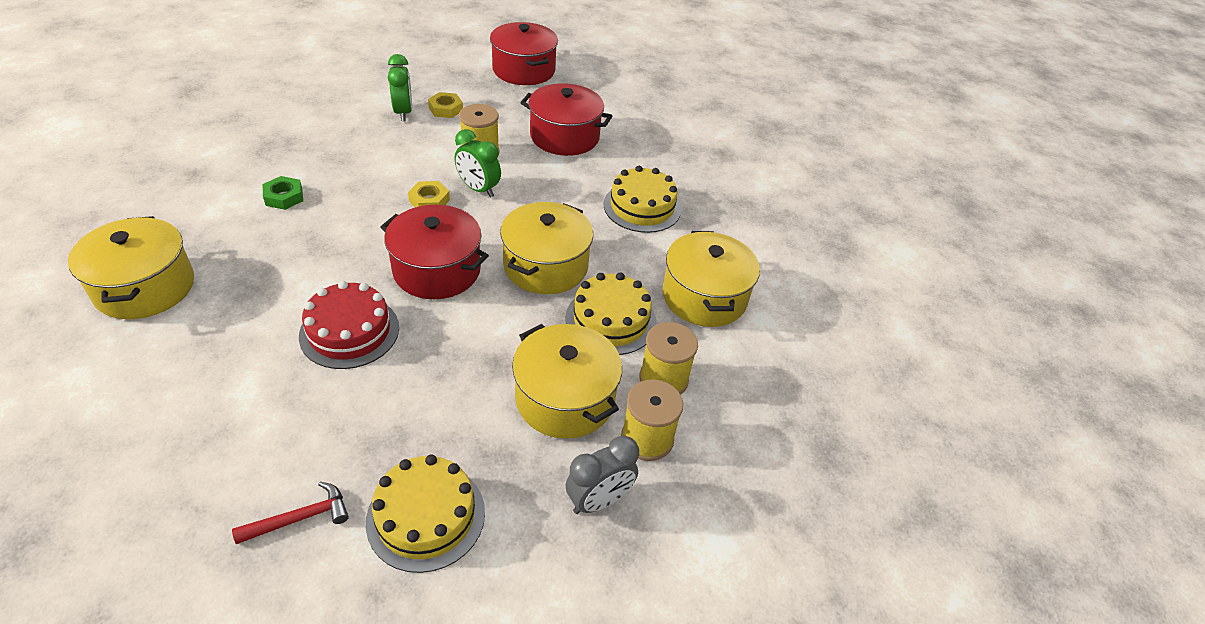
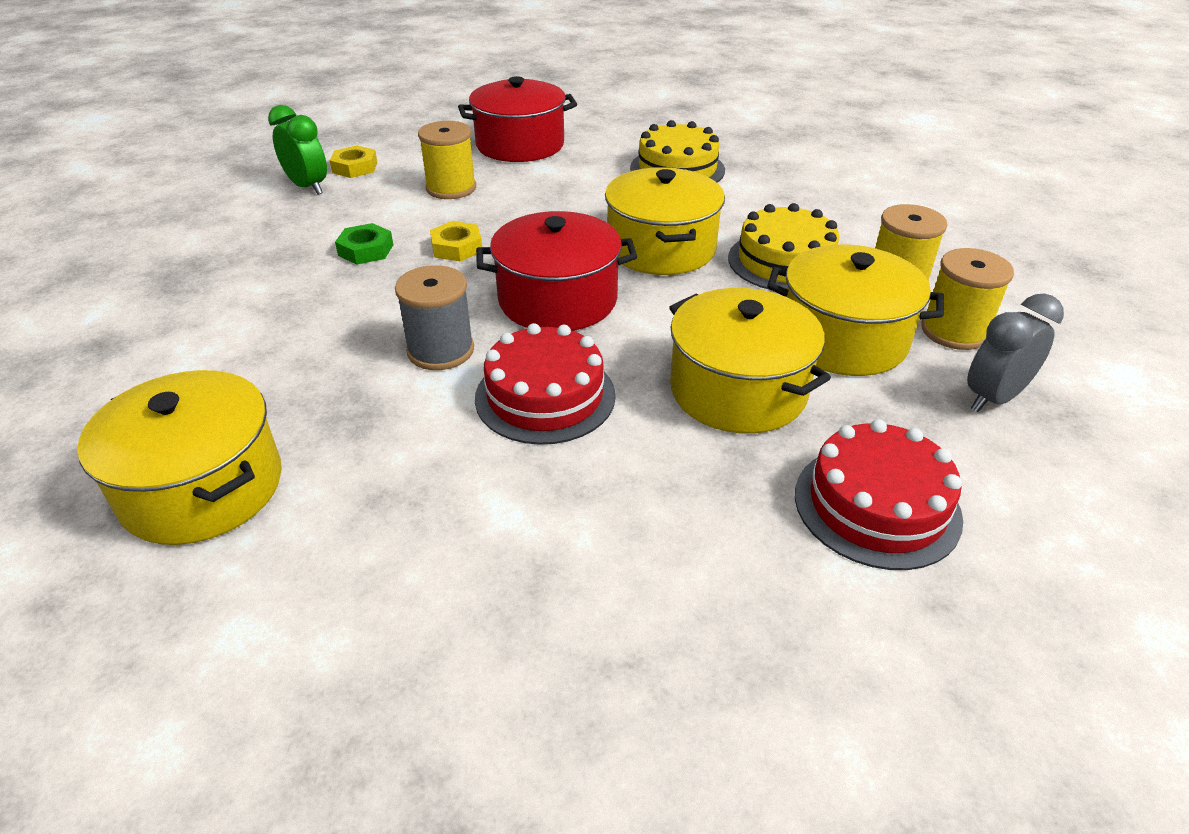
camera: 30 degrees left, 5 degrees down
(284, 197) = (269, 315): green nut -> green nut (366, 250)
(300, 518) = (759, 590): red hammer -> none
(336, 269) = (440, 350): none -> grey spool
(426, 516) = (876, 505): yellow cake -> red cake
(478, 189) = (496, 217): green clock -> none
(524, 70) = (394, 109): red pot -> none
(599, 500) = (993, 398): grey clock -> grey clock turned 150 degrees counterclockwise
(704, 297) = (832, 209): yellow pot -> yellow pot (738, 390)

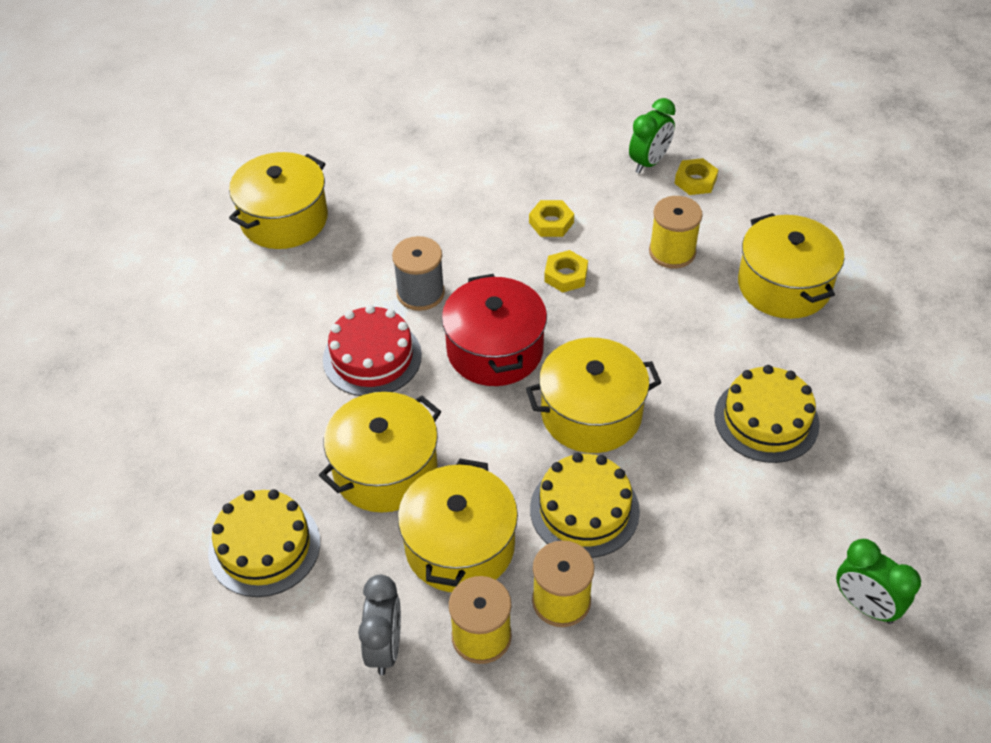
camera: 85 degrees right, 10 degrees up
(366, 250) = (551, 222): green nut -> yellow nut
(520, 145) = (784, 285): red pot -> yellow pot
(861, 155) = (865, 605): none -> green clock
(876, 505) = (264, 547): red cake -> yellow cake
(993, 398) = (385, 647): grey clock -> grey clock turned 45 degrees clockwise

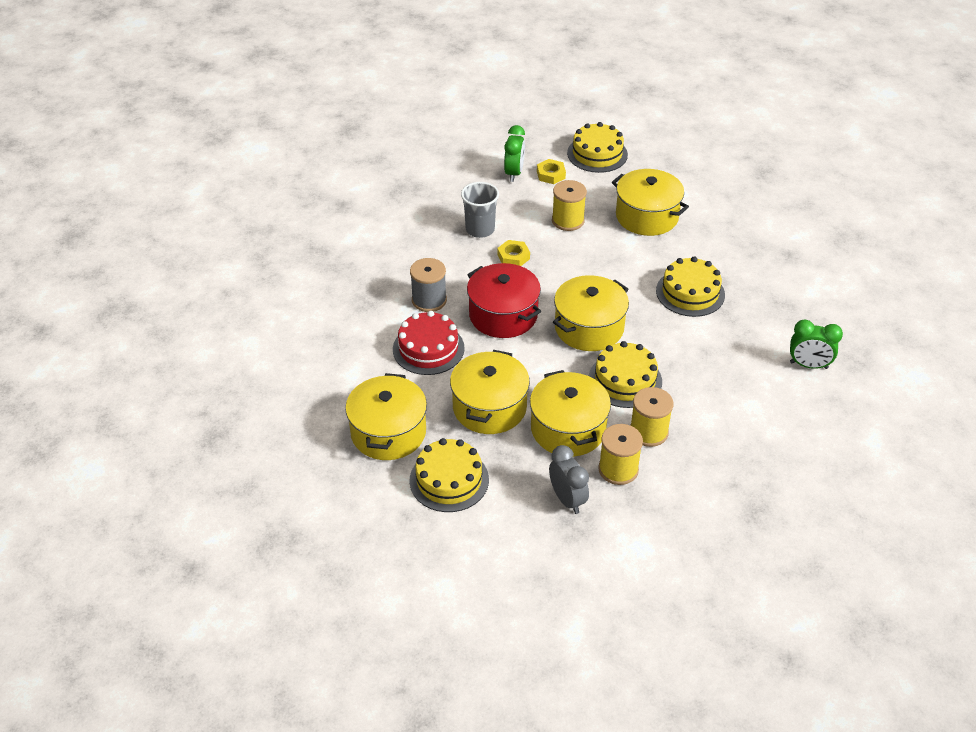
camera: 30 degrees left, 5 degrees down
(284, 219) = (298, 289): yellow pot -> yellow pot (388, 432)
(551, 222) = (480, 229): yellow nut -> grey cup
(778, 173) = (597, 154): none -> yellow cake

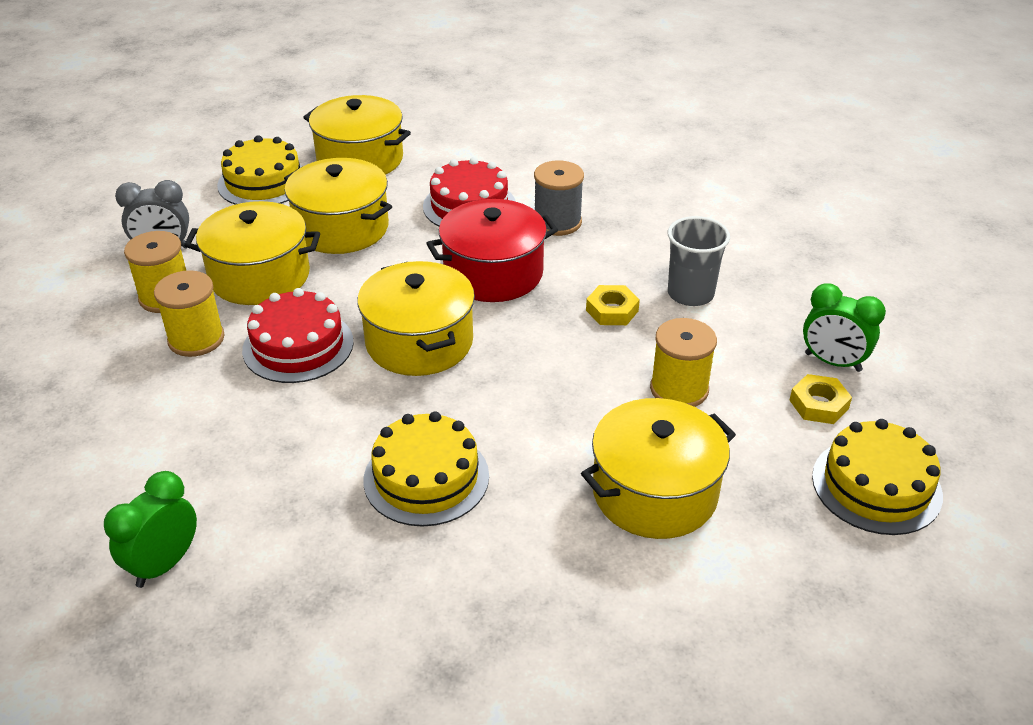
camera: 110 degrees right, 5 degrees down
(625, 380) = (298, 346): yellow cake -> red cake

